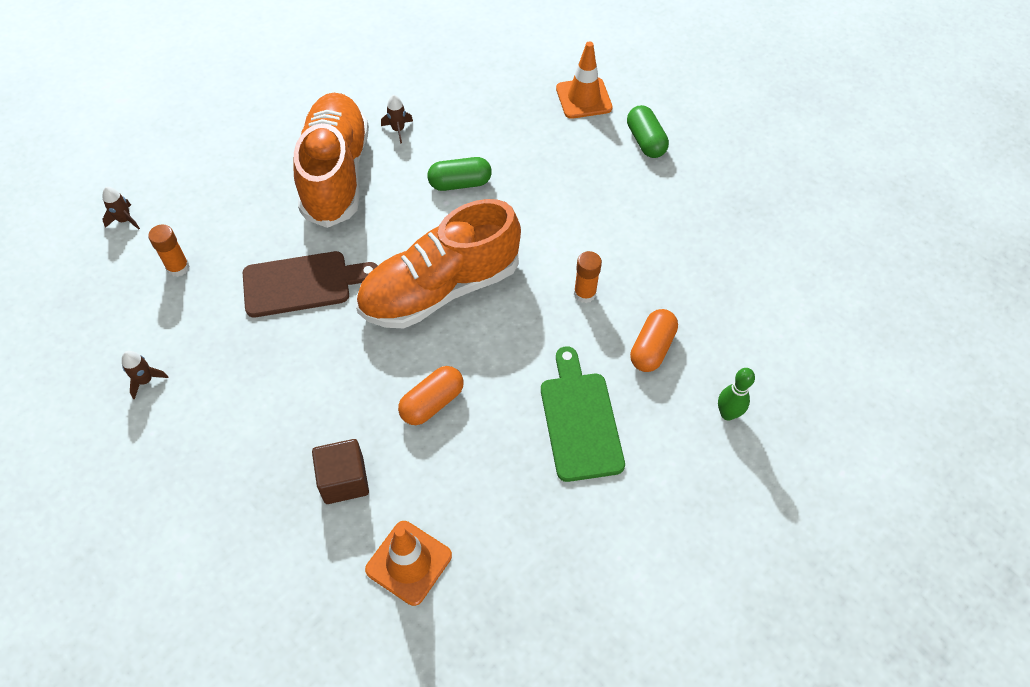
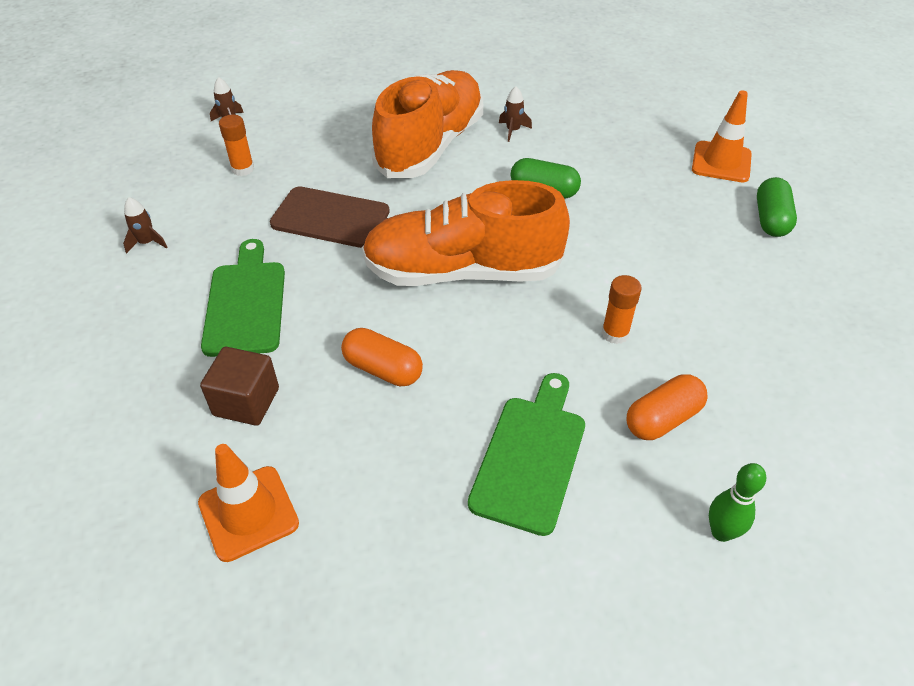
camera: 30 degrees right, 10 degrees down
(280, 397) = (246, 303): none -> green cutting board
(432, 403) = (383, 369): orange capsule -> orange capsule turned 45 degrees clockwise

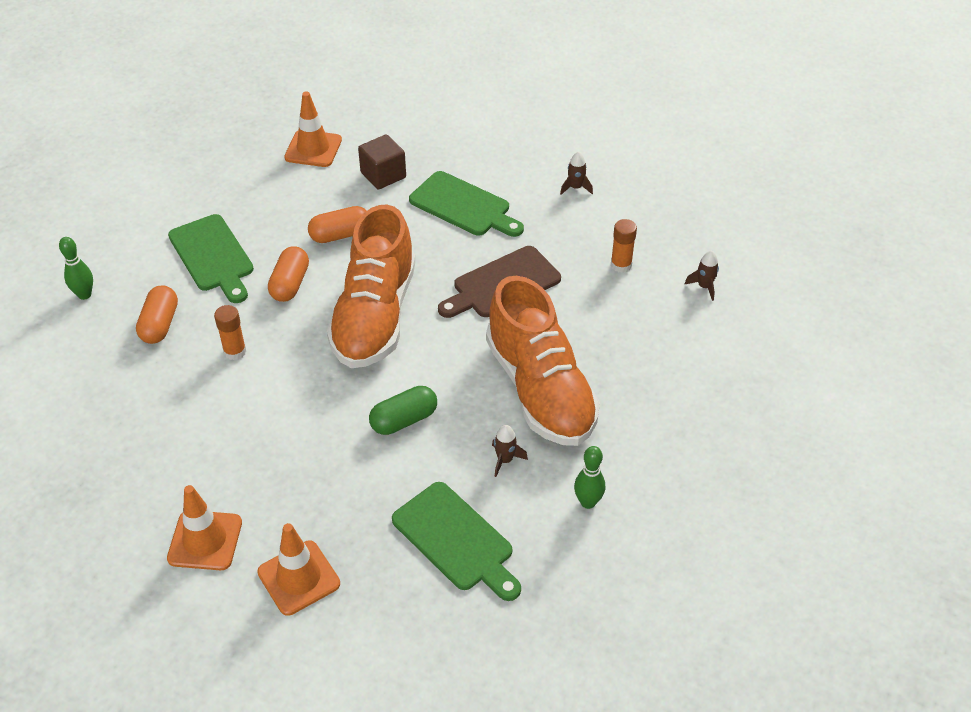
camera: 130 degrees right, 0 degrees up
(462, 271) = (374, 316): orange shoe -> orange shoe turned 150 degrees clockwise
(493, 357) = (290, 284): none -> orange capsule
(499, 87) = (588, 502): none -> green bowling pin
(599, 119) = (456, 540): none -> green cutting board
(771, 219) = (205, 540): green capsule -> orange traffic cone

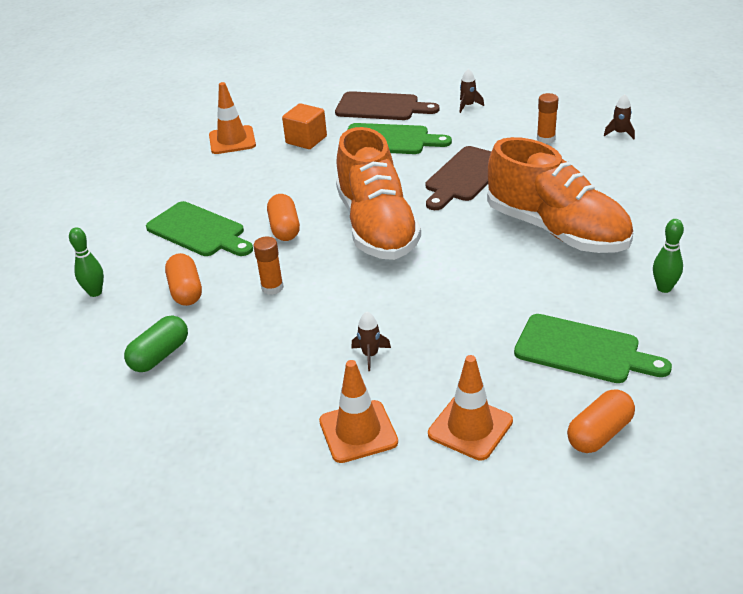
camera: 20 degrees left, 10 degrees down
(340, 235) = (302, 185): orange capsule -> orange capsule (599, 433)
(383, 175) = (306, 140): brown cube -> orange cube
(404, 420) = (463, 285): green capsule -> green capsule (160, 355)
(486, 157) = (381, 107): none -> brown cutting board
(505, 460) = (572, 283): brown rocket -> brown rocket (370, 355)

